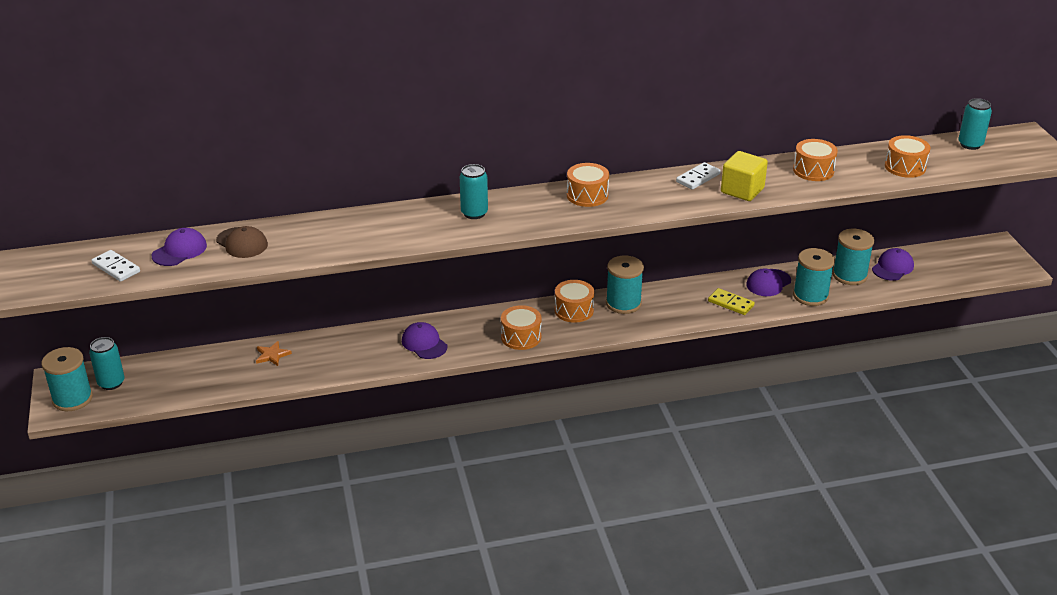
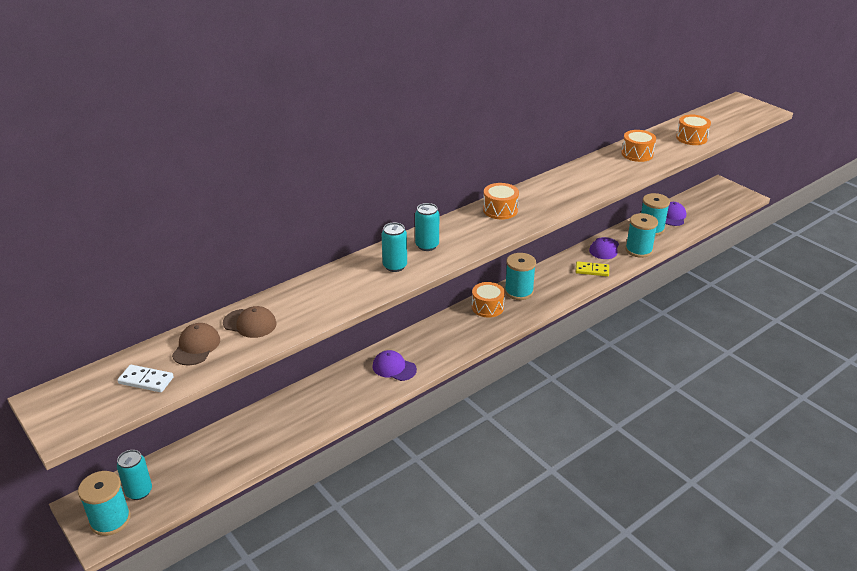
camera: 25 degrees left, 0 degrees up
(179, 251) = (196, 346): purple cap -> brown cap
(272, 355) = (273, 417): orange star -> none
(521, 337) = (465, 340): orange drum -> none
(698, 178) = (566, 178): white domino -> none
(742, 190) = (605, 179): yellow cube -> none
(970, 144) = (715, 114): turquoise can -> turquoise can (395, 266)

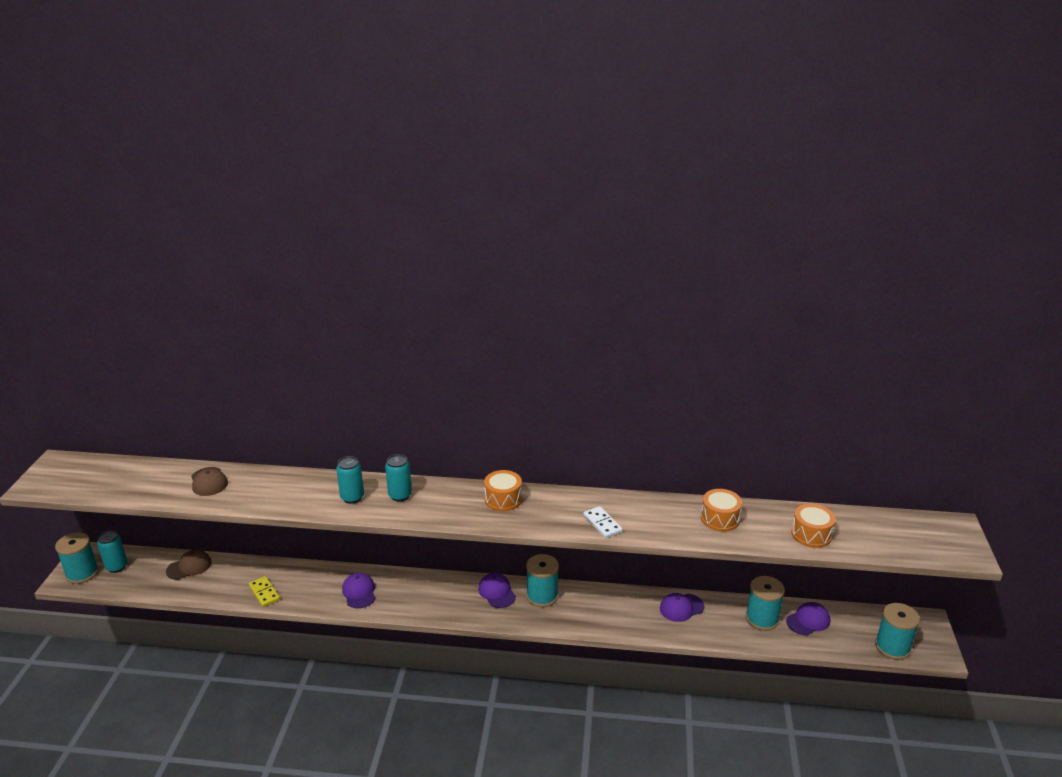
camera: 45 degrees right, 5 degrees down
(146, 380) = (107, 482): white domino -> white domino (602, 524)
(196, 346) = (161, 478): brown cap -> brown cap (189, 567)
(487, 307) = (497, 592): orange drum -> purple cap
(592, 270) = (635, 620): yellow domino -> yellow domino (264, 593)
(638, 250) = (713, 631): turquoise spool -> turquoise spool (892, 647)

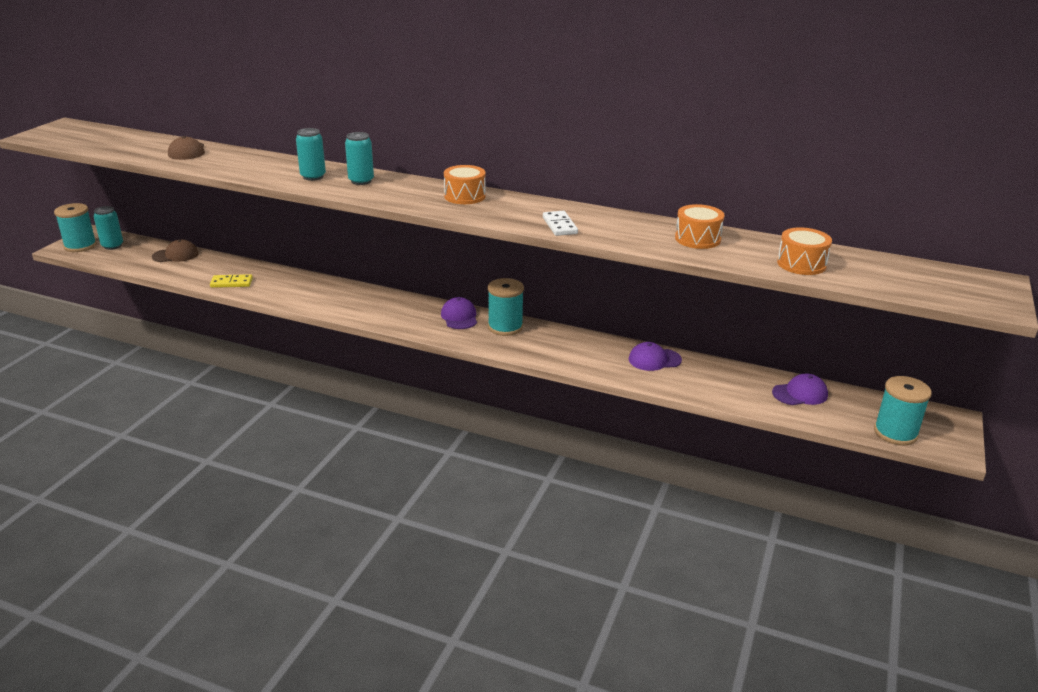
camera: 15 degrees right, 0 degrees up
(264, 593) = (231, 283): yellow domino -> yellow domino turned 75 degrees counterclockwise
(359, 592) = (321, 296): purple cap -> none
(762, 619) = (744, 383): turquoise spool -> none

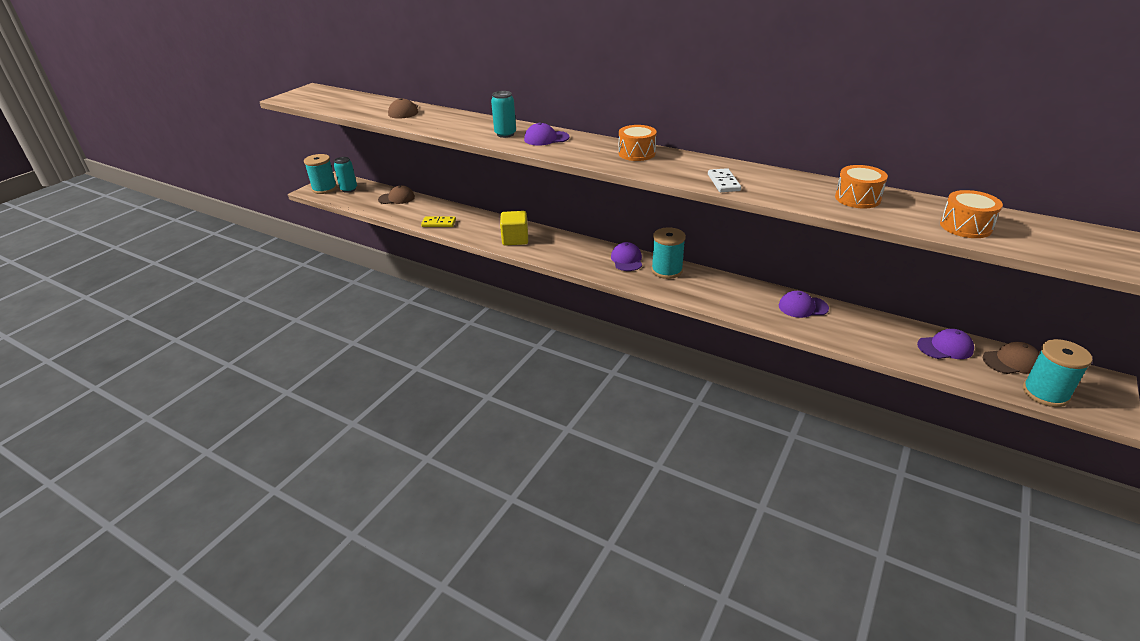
camera: 10 degrees right, 5 degrees up
(327, 298) = (515, 239): none -> yellow cube
(361, 181) = (546, 138): turquoise can -> purple cap
(865, 404) = (1011, 361): none -> brown cap

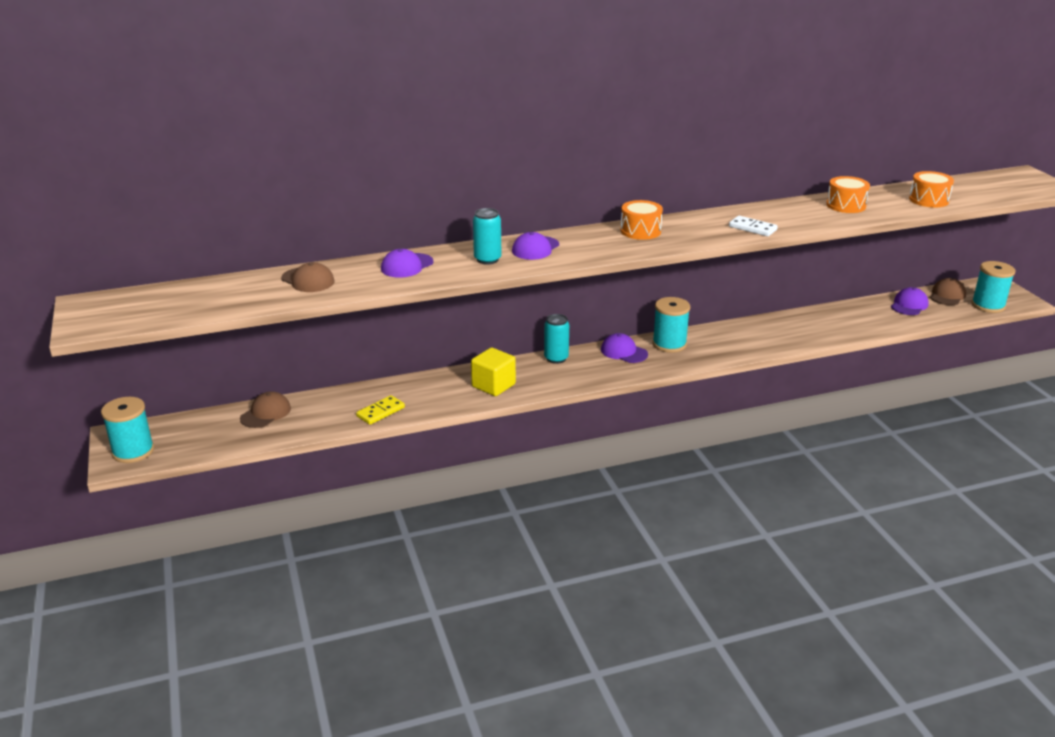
camera: 50 degrees left, 5 degrees down
(349, 189) = (172, 435): turquoise can -> turquoise can (556, 358)
(802, 307) = (800, 322): purple cap -> purple cap (407, 266)

